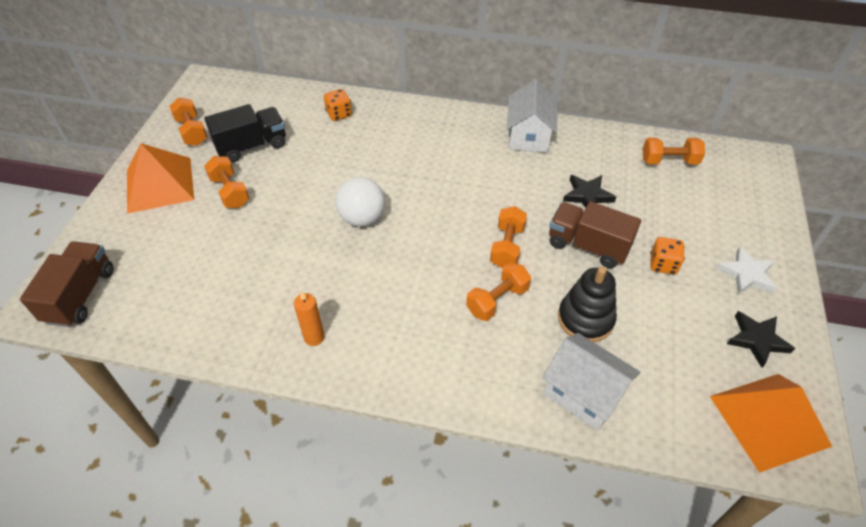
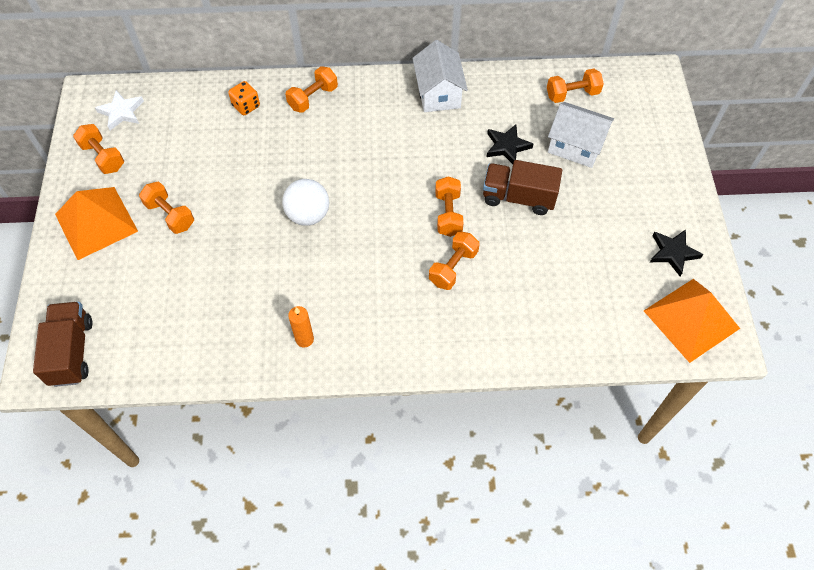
camera: 15 degrees left, 10 degrees up
(251, 146) = (171, 160): black truck -> none
(404, 118) = (313, 98): none -> orange dumbbell
(583, 393) = (544, 333): white house -> white house (575, 146)
(585, 319) = (531, 267): black stacking toy -> none
(663, 264) = (586, 201): orange dice -> none
(746, 274) = (656, 194): white star -> white star (121, 112)

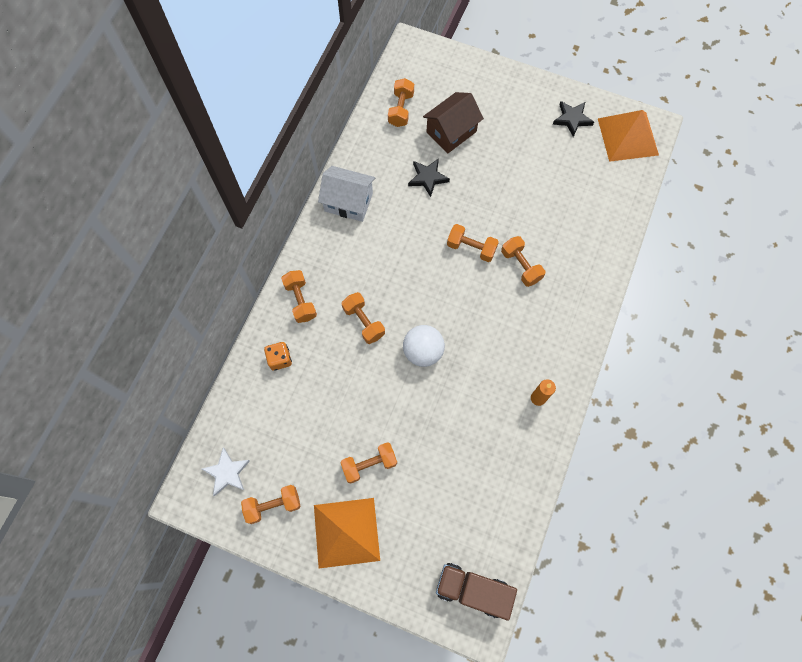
camera: 65 degrees left, 10 degrees up
(316, 154) = (363, 322): none -> orange dumbbell
(518, 197) = (479, 193): brown truck -> none
(575, 146) = (451, 132): white house -> brown house

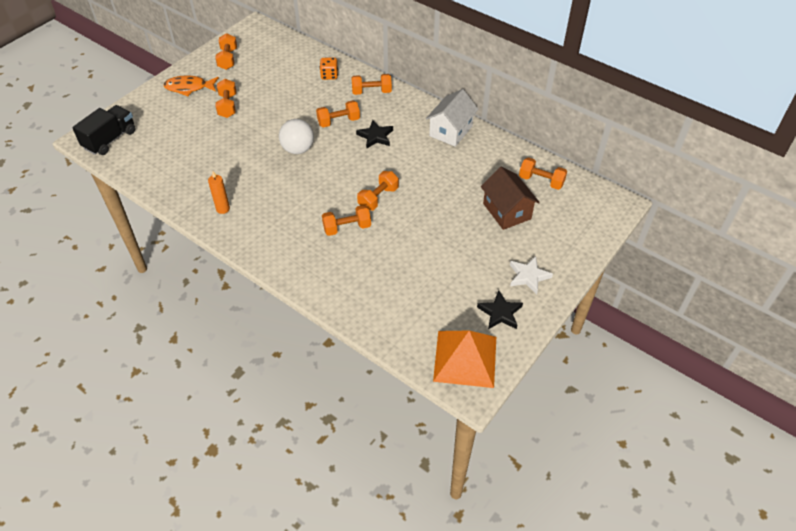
camera: 105 degrees right, 20 degrees down
(227, 473) = (261, 43): white star -> white star (528, 276)
(346, 532) = (189, 88): orange pyramid -> orange fish
(427, 178) = (460, 184): black star -> black star (375, 136)
(472, 590) = (110, 139): brown truck -> black truck

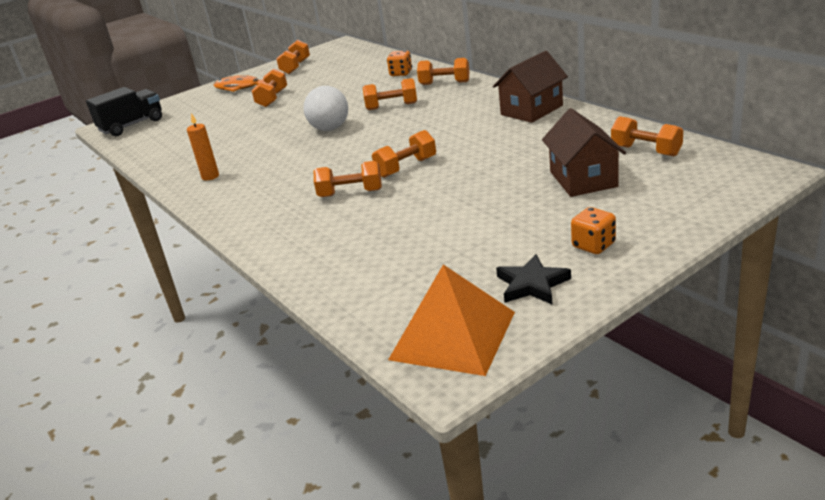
camera: 20 degrees right, 20 degrees down
(375, 136) = (431, 116): black star -> none
(451, 131) = (531, 110): white house -> brown house
(528, 276) = (593, 245): white star -> orange dice

